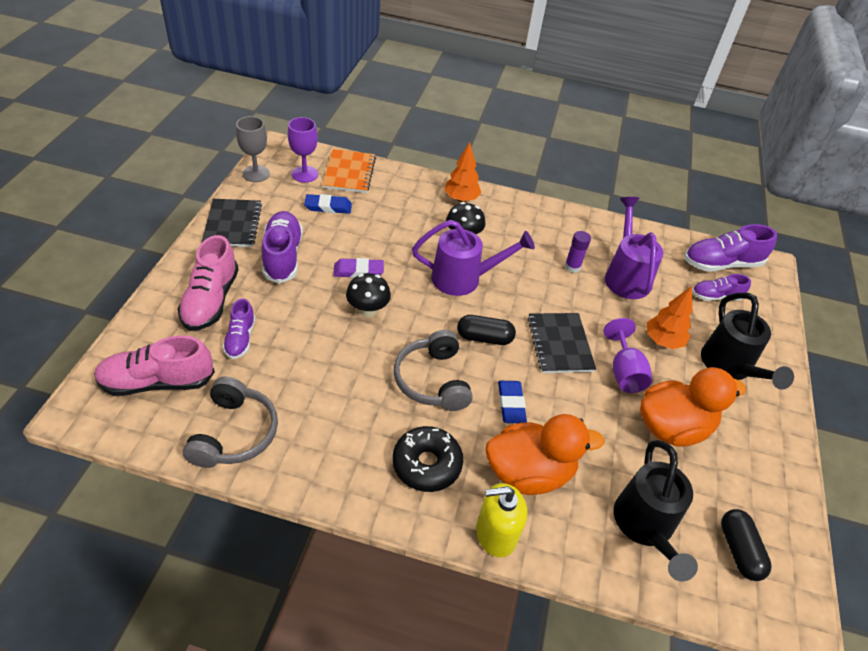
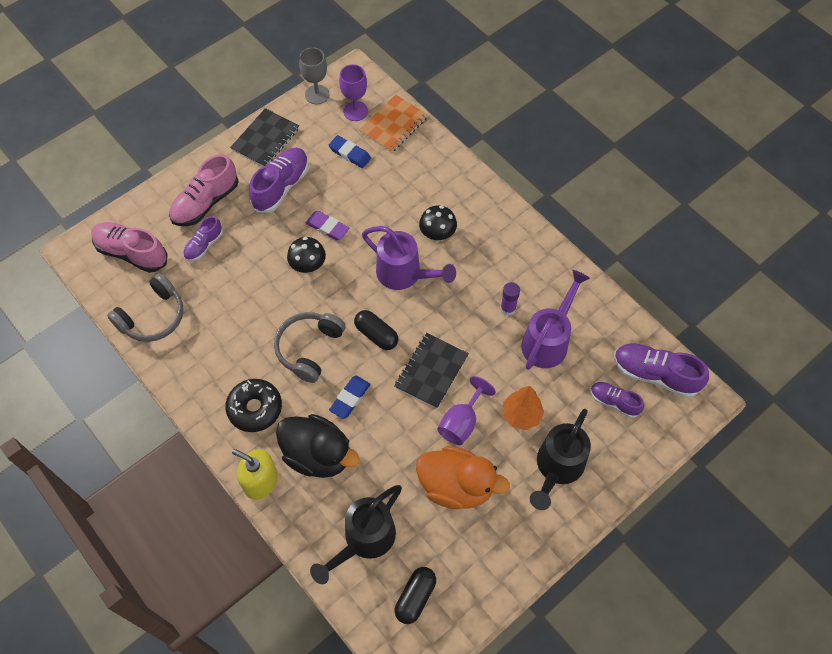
camera: 40 degrees right, 15 degrees up
(461, 199) = (469, 194): orange tree -> none
(529, 473) = (318, 455): orange duck -> black duck

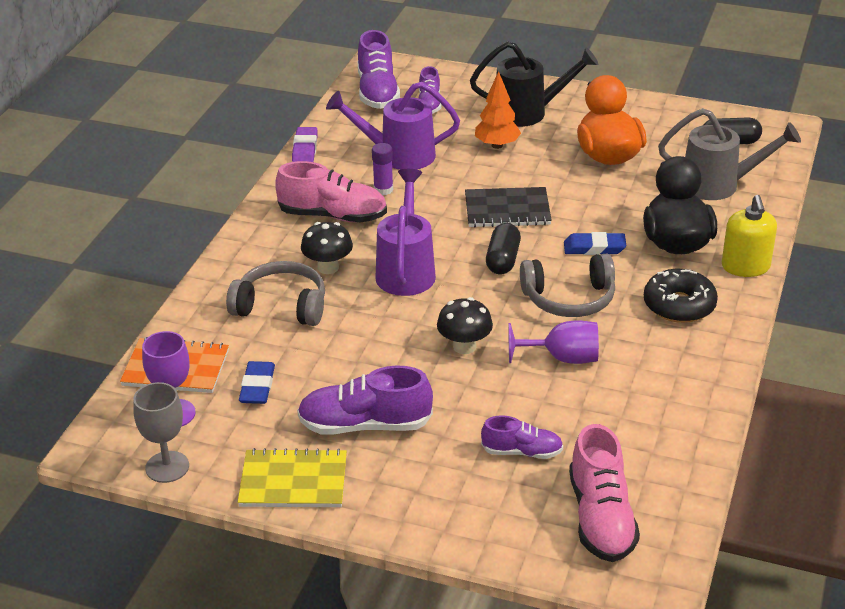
camera: 120 degrees left, 25 degrees down
(153, 317) = (665, 443): grey headphones -> grey headphones (281, 306)
(206, 203) = (454, 486): pink shoe -> pink shoe (333, 216)
(265, 139) = (293, 481): black notebook -> yellow notebook
(327, 227) = (394, 355): purple eraser -> purple eraser (305, 149)
(364, 540) = (718, 185): black watering can -> grey watering can
(461, 422) = (542, 174): purple goblet -> purple goblet (562, 358)

